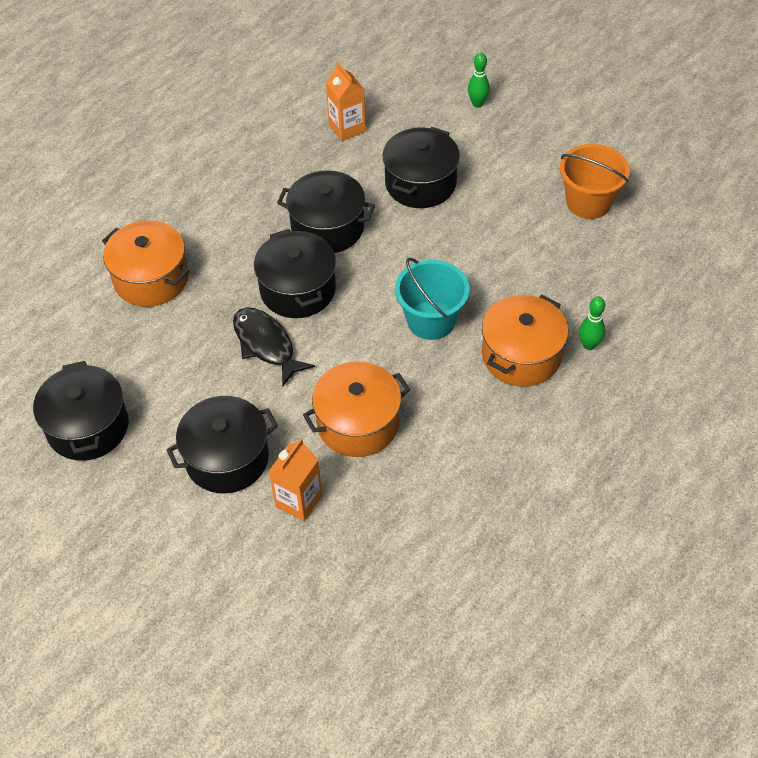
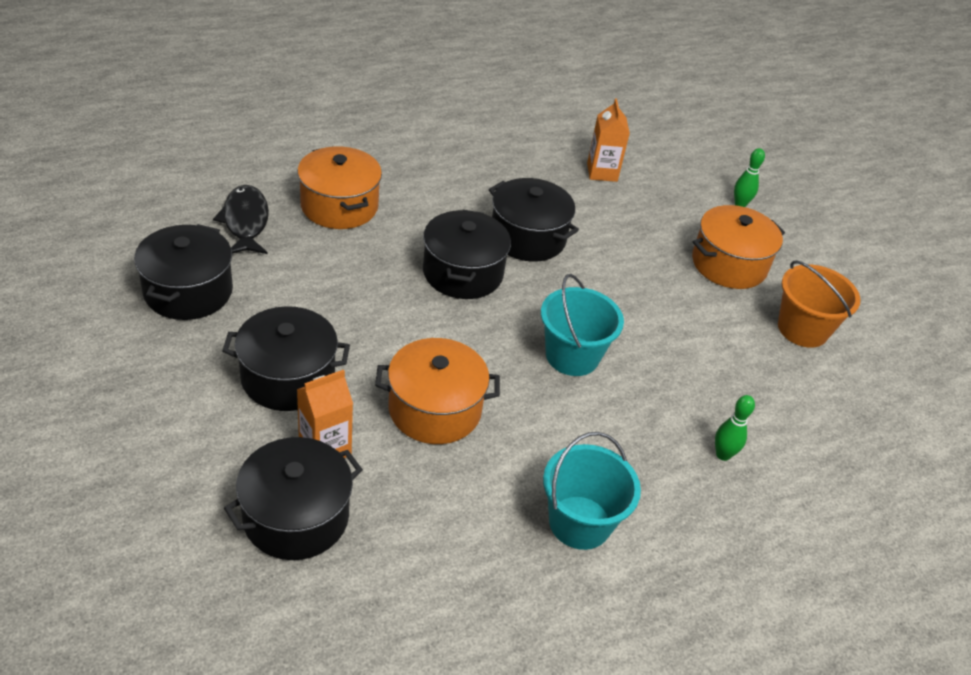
camera: 20 degrees right, 10 degrees down
(266, 345) = (399, 302): black fish -> black fish (245, 222)
(420, 183) = (641, 242): black pot -> black pot (296, 517)
(520, 456) = (580, 522): none -> turquoise bucket
(521, 355) = (643, 430): orange pot -> orange pot (729, 264)

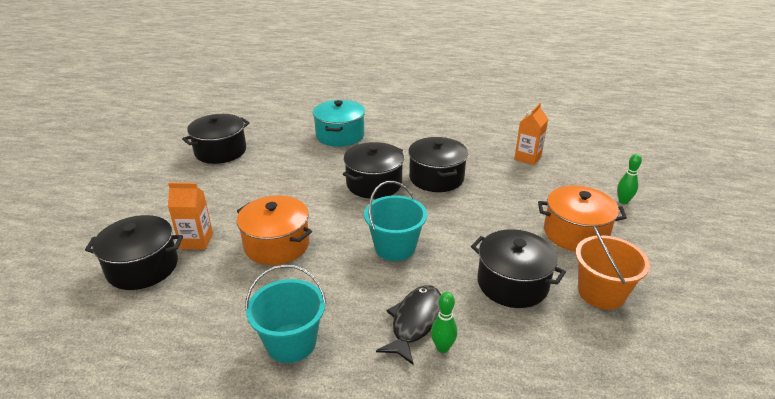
camera: 40 degrees right, 10 degrees down
(245, 222) = (283, 130): black fish -> black fish (414, 322)
(288, 377) = (219, 202): black pot -> black pot (512, 283)
(339, 206) = (340, 135): orange pot -> turquoise pot

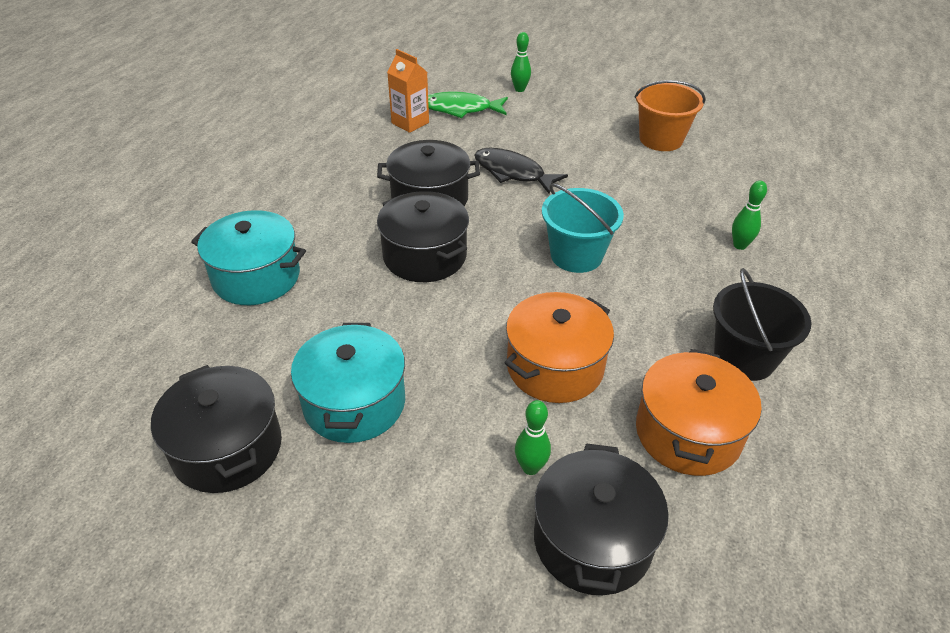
camera: 80 degrees left, 10 degrees up
(196, 241) = (530, 467): orange carton -> green bowling pin
(247, 179) = (354, 403): none -> turquoise pot
(291, 343) = (744, 358): turquoise bucket -> black bucket
(414, 322) = (705, 258): black fish -> black fish (513, 173)
(512, 283) = (646, 184): black pot -> none
(565, 176) = (460, 109): none -> green fish
(575, 233) = (569, 129): orange pot -> orange pot (688, 433)

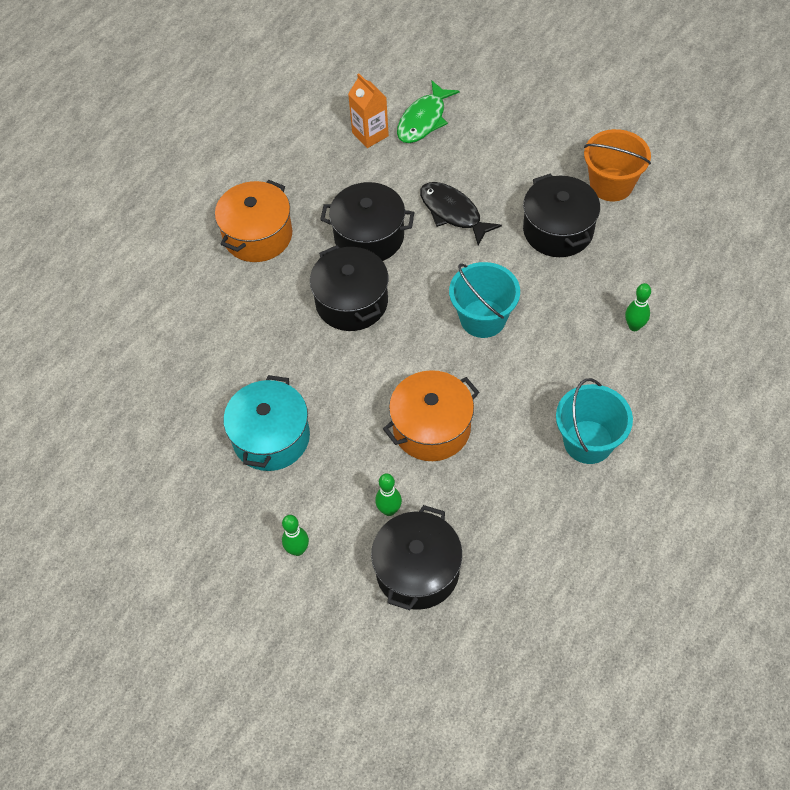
camera: 15 degrees right, 15 degrees up
(227, 448) = (176, 461): black pot -> black pot (558, 230)
(256, 277) = (209, 306): turquoise pot -> none
(460, 109) = (423, 120): green fish -> green fish turned 75 degrees counterclockwise
(520, 89) = (490, 96): green bowling pin -> green bowling pin (298, 550)
(688, 433) = (516, 500): orange pot -> orange pot (258, 235)
(744, 358) = (588, 442): black bucket -> turquoise bucket

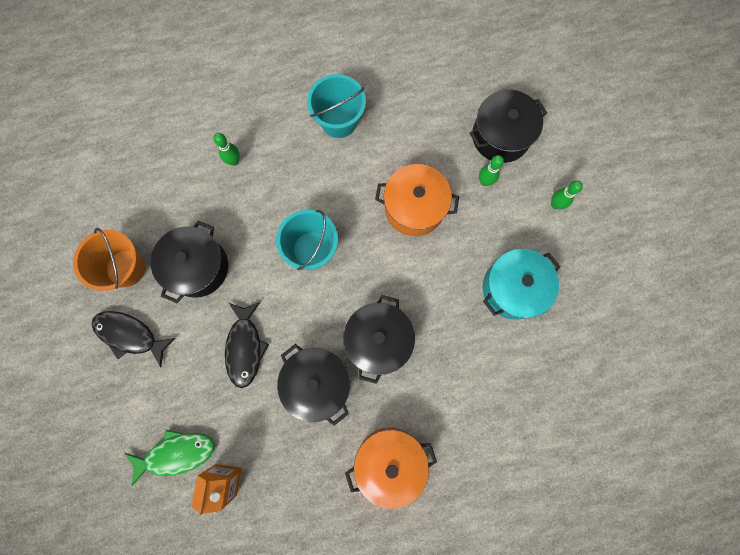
camera: 140 degrees left, 20 degrees up
(548, 151) = (130, 335): none -> black fish

